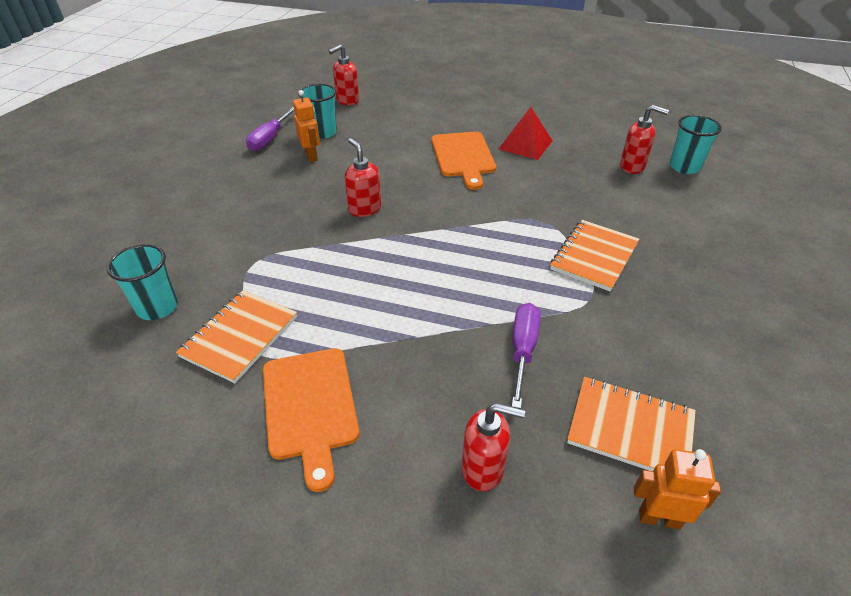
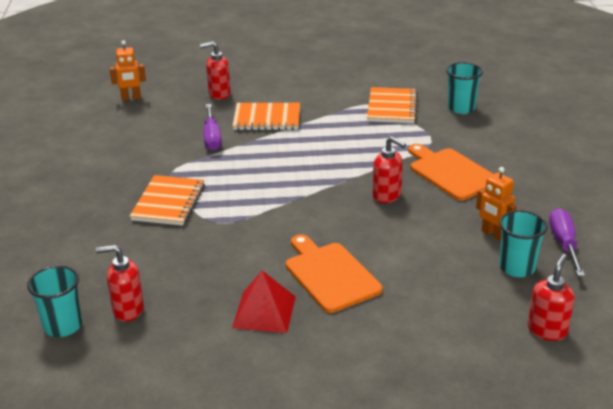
camera: 160 degrees right, 10 degrees down
(310, 407) = (322, 94): orange cutting board -> orange cutting board (451, 173)
(630, 429) = (143, 120): orange notebook -> orange notebook (267, 119)

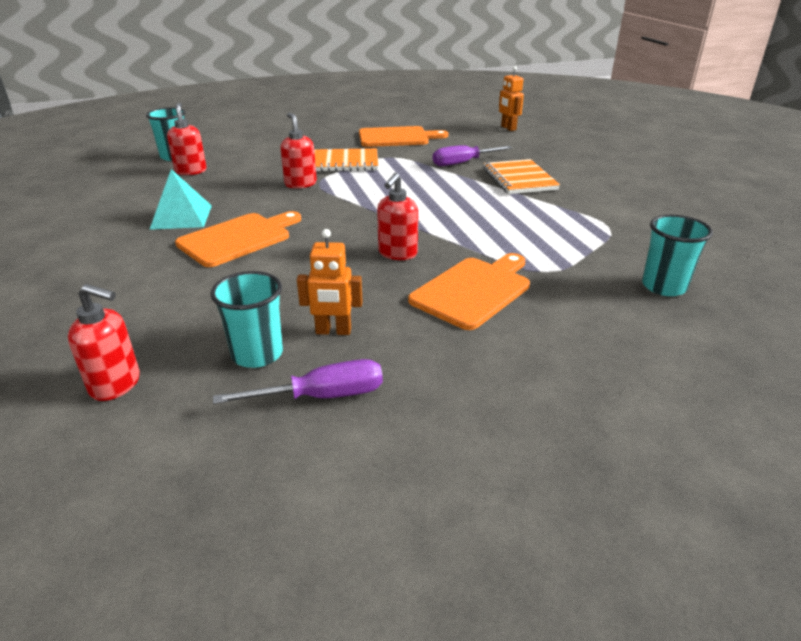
camera: 75 degrees right, 0 degrees up
(111, 162) = (397, 137): none -> orange cutting board
(219, 94) = (549, 155): red soap dispenser -> red soap dispenser (300, 184)
(264, 312) = (181, 217): red pyramid -> turquoise pyramid
(392, 107) = (612, 239): orange notebook -> none
(493, 234) = (333, 331): orange robot -> orange robot turned 120 degrees counterclockwise

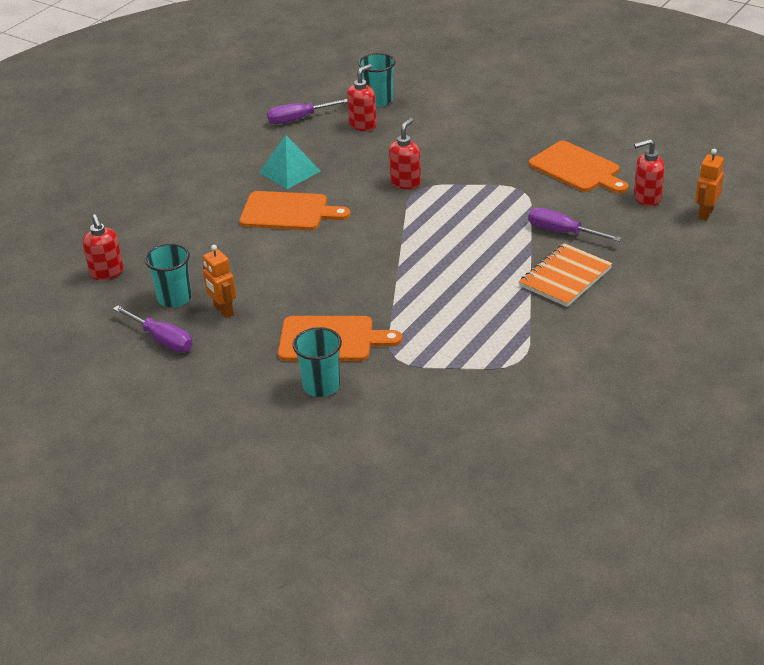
camera: 55 degrees right, 5 degrees up
(120, 187) = (299, 119): none -> purple screwdriver
(344, 163) = (475, 177): orange notebook -> none
(397, 254) = (345, 285): red soap dispenser -> red soap dispenser (646, 198)
(664, 286) = (436, 420): turquoise cup -> turquoise cup (321, 386)

